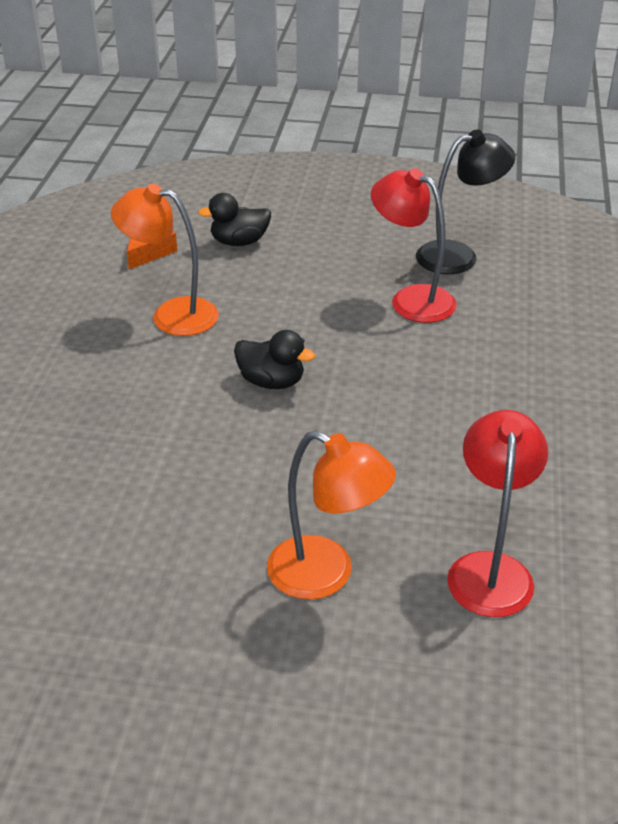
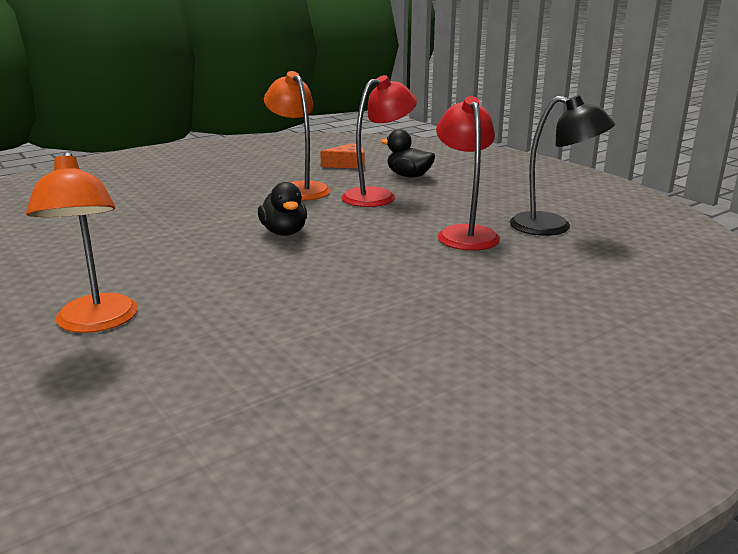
camera: 45 degrees right, 15 degrees down
(490, 569) = (185, 380): red lamp -> red lamp (378, 196)

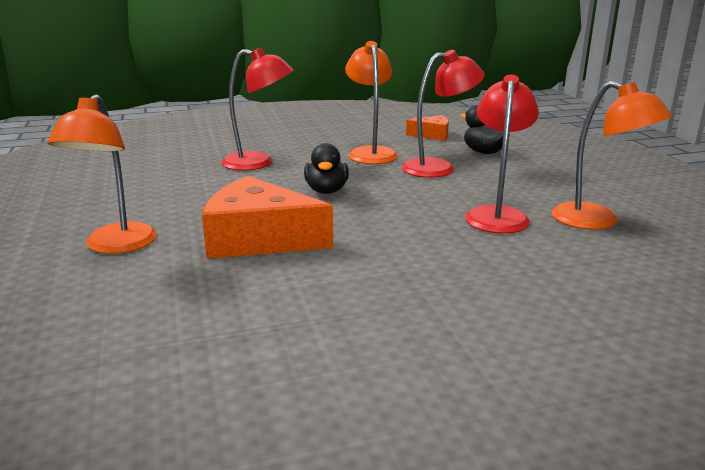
camera: 20 degrees right, 0 degrees up
(187, 213) = (258, 162): none -> red lamp
(252, 290) = (259, 238): none -> orange cheese
(553, 227) = (597, 221): black lamp -> orange lamp

